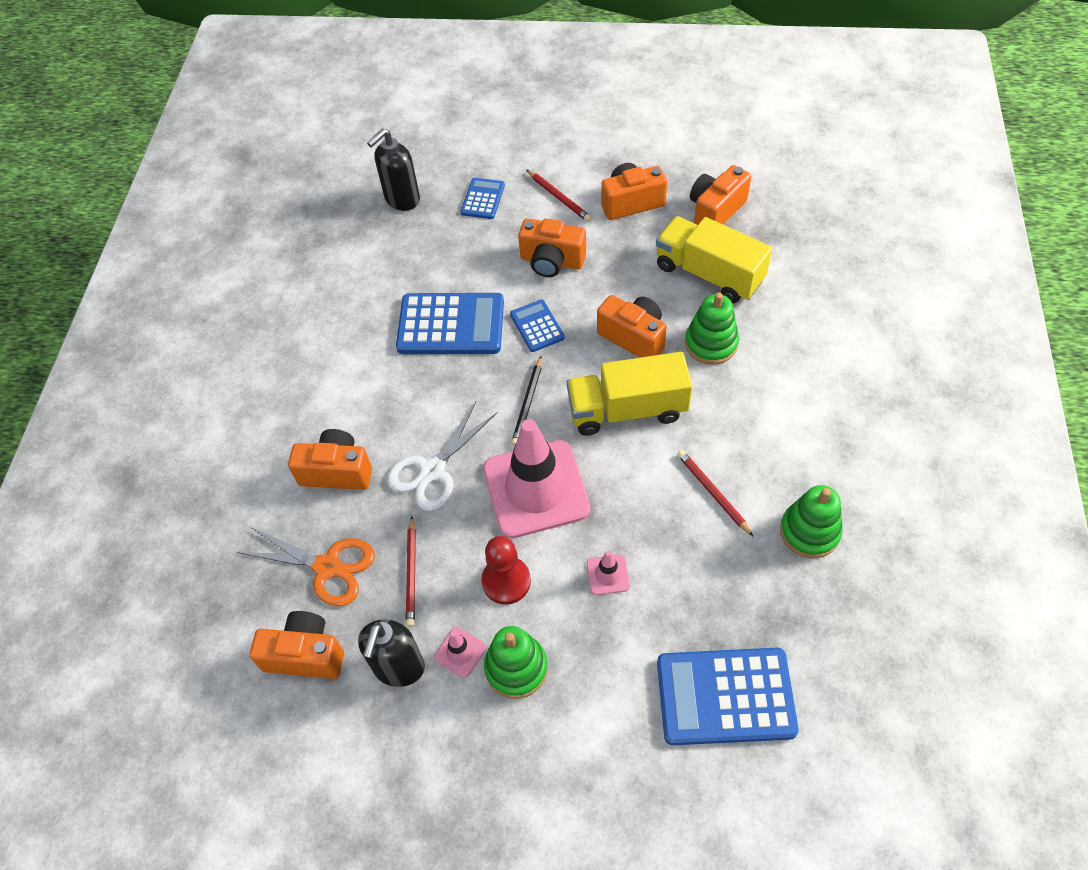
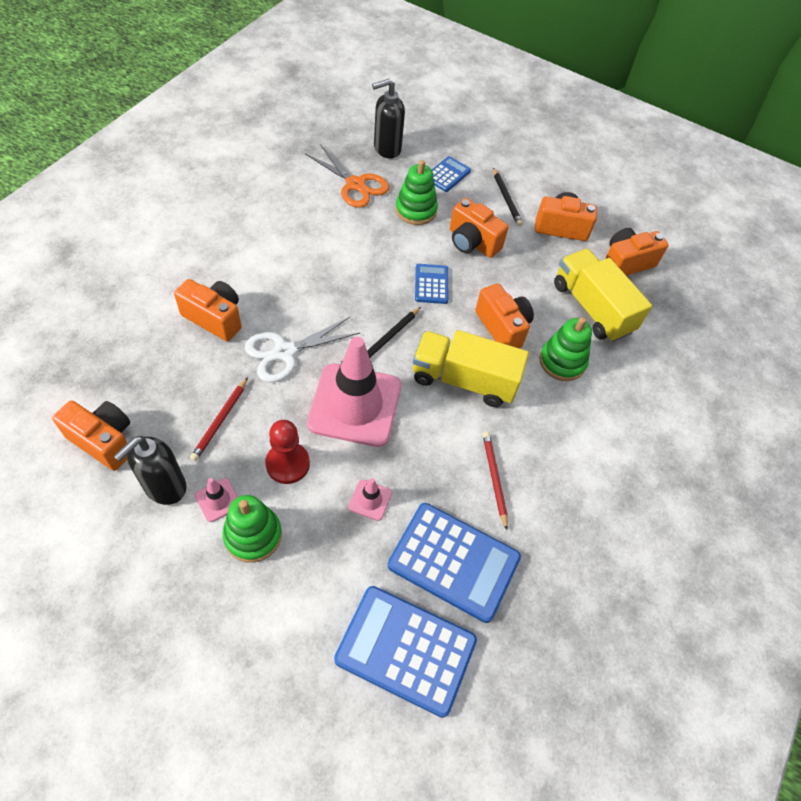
camera: 15 degrees right, 0 degrees up
(327, 567) = (162, 384): orange scissors -> orange scissors (355, 184)
(451, 325) = (366, 253): blue calculator -> blue calculator (454, 561)
(559, 197) = (506, 199): red pencil -> black pencil
(809, 531) = (557, 551): green stacking toy -> green stacking toy (416, 210)

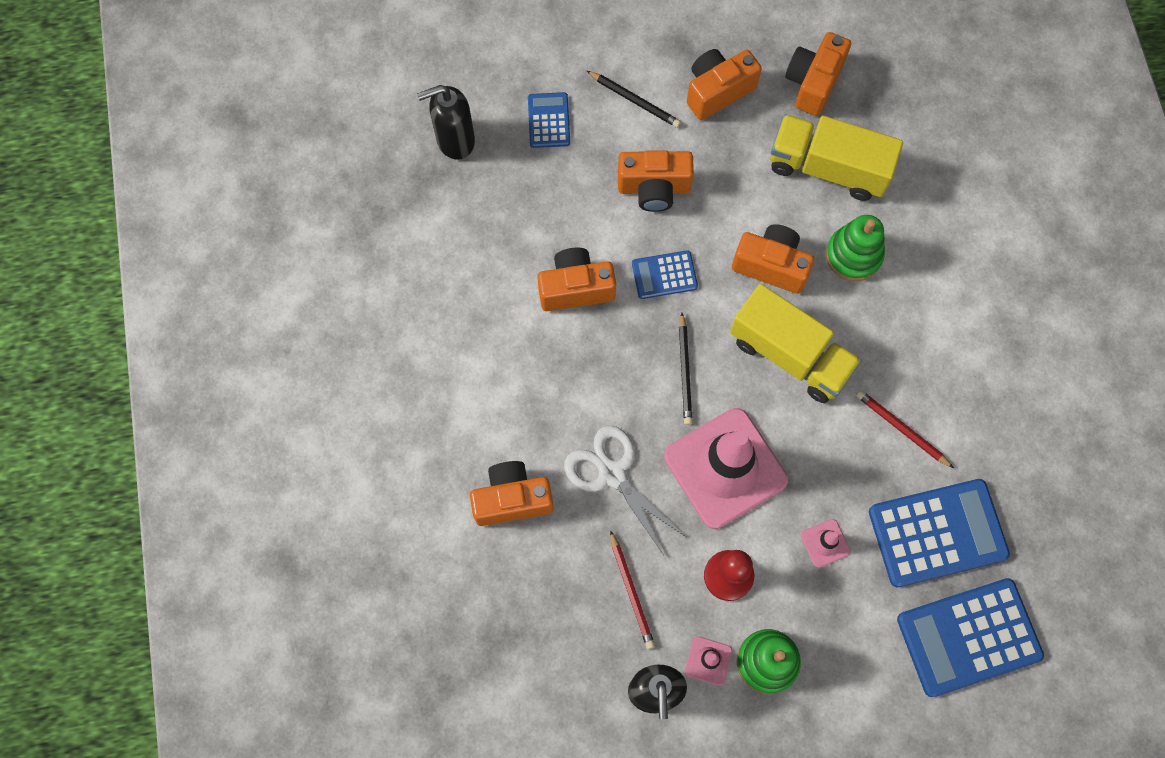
camera: 35 degrees left, 15 degrees up
(104, 441) = (557, 703): orange camera -> orange camera (575, 288)
(285, 352) = (612, 474): white scissors -> white scissors turned 120 degrees clockwise
(355, 184) = (473, 218): orange scissors -> none
(386, 148) = (455, 140): black soap dispenser -> black soap dispenser turned 45 degrees clockwise
(416, 210) = (563, 197): green stacking toy -> none
(431, 284) = (664, 275): blue calculator -> blue calculator turned 60 degrees counterclockwise
(464, 380) = (790, 354): yellow truck -> yellow truck turned 120 degrees counterclockwise

